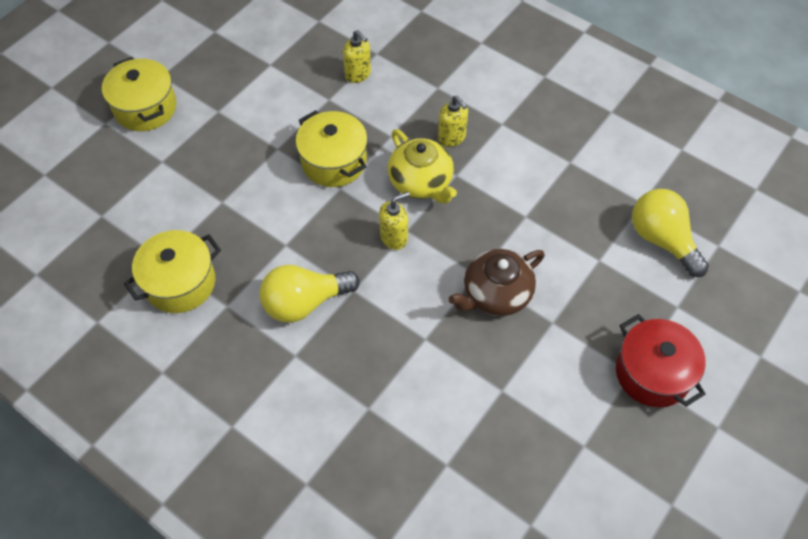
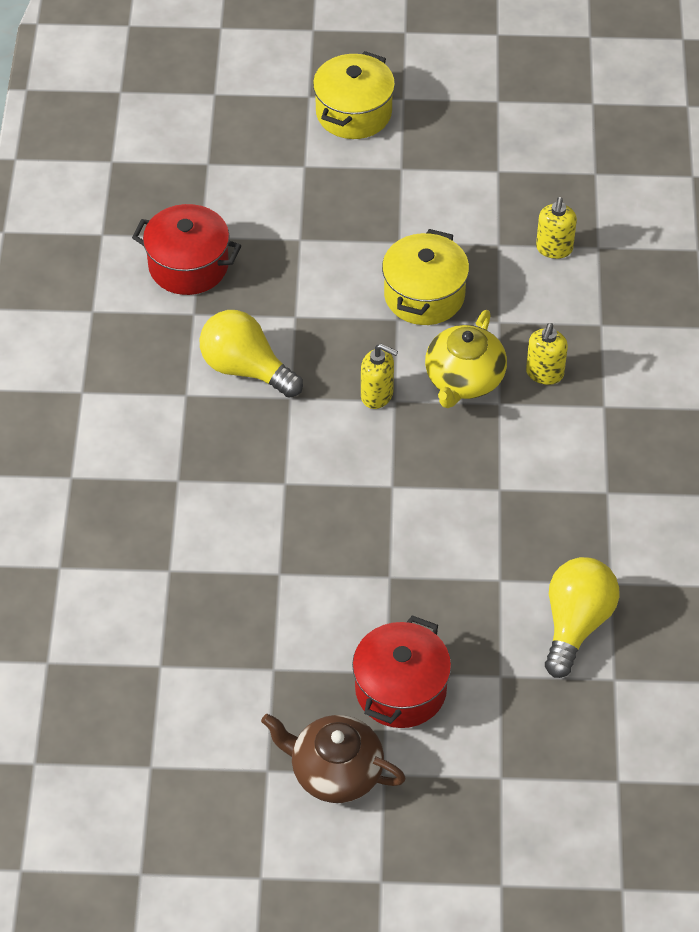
camera: 55 degrees right, 5 degrees down
(180, 283) = (188, 266): yellow pot -> red pot
(495, 294) = (383, 513): brown teapot -> brown teapot (335, 771)

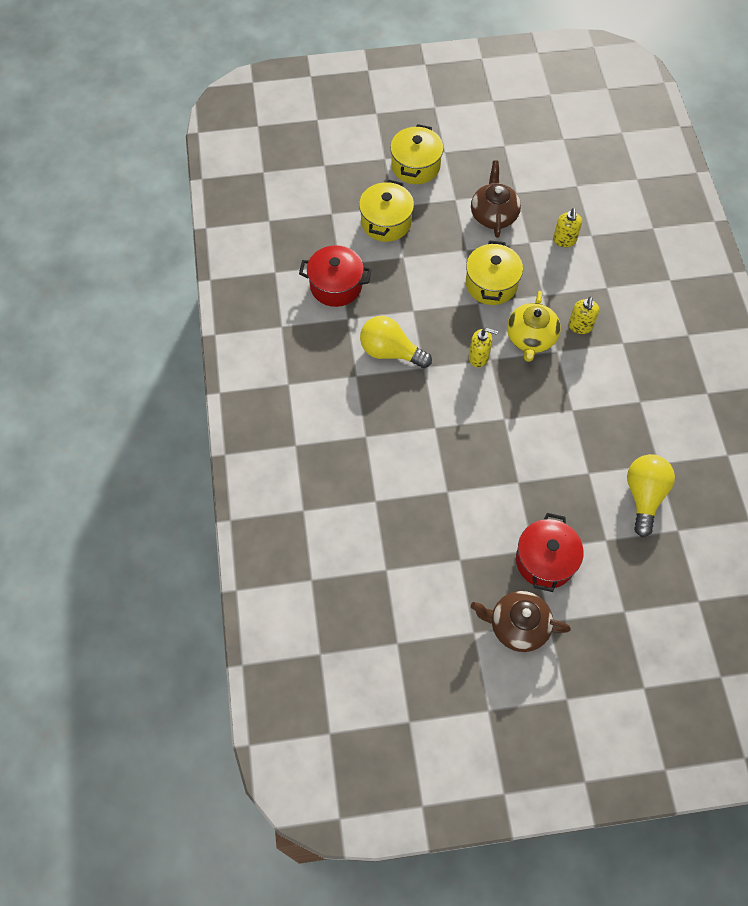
camera: 10 degrees left, 10 degrees up
(287, 186) = (386, 222): none -> yellow pot
(454, 198) = (493, 215): none -> brown teapot

